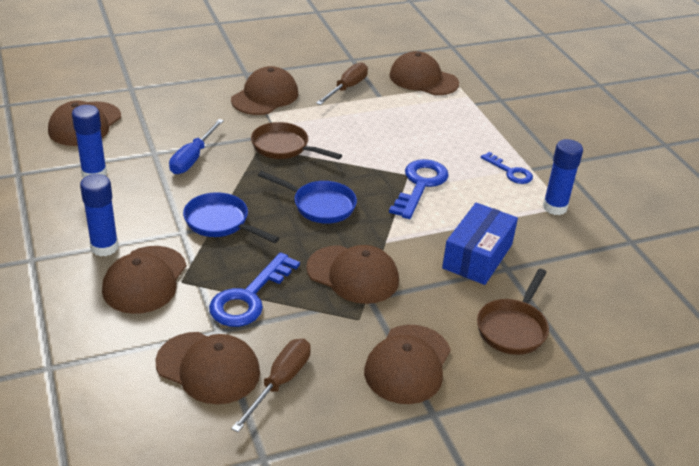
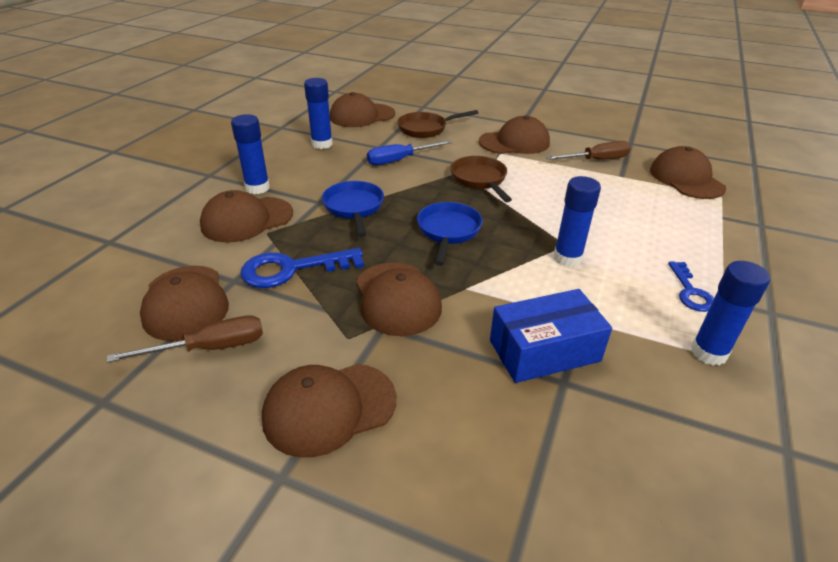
camera: 45 degrees right, 0 degrees up
(319, 205) = (448, 232): blue pan -> blue pan turned 150 degrees counterclockwise
(420, 185) = (567, 258): blue key -> blue glue stick
(513, 328) = (488, 449): brown pan -> brown pan (426, 129)

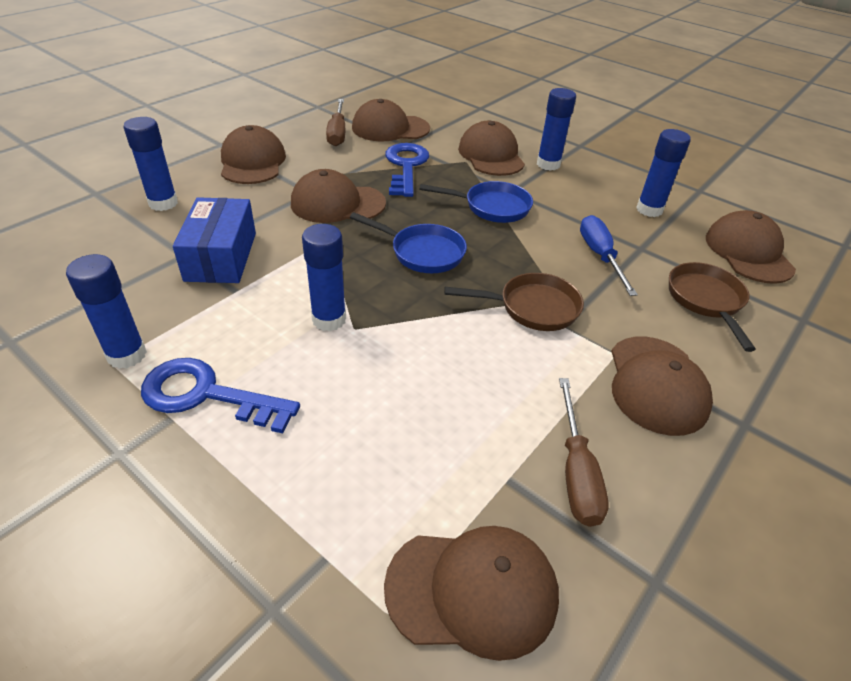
camera: 105 degrees right, 5 degrees up
(484, 458) = (163, 203): none -> blue glue stick
(690, 292) = (206, 395): blue key -> blue key, size x1.63

